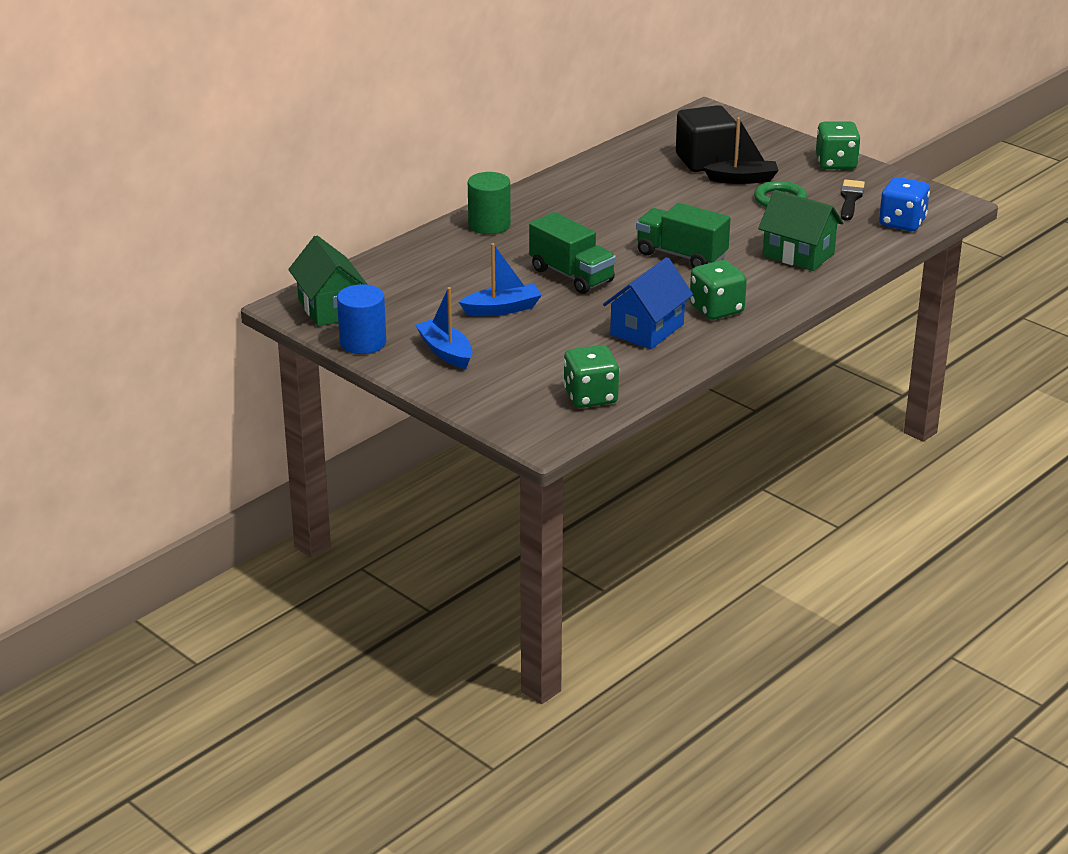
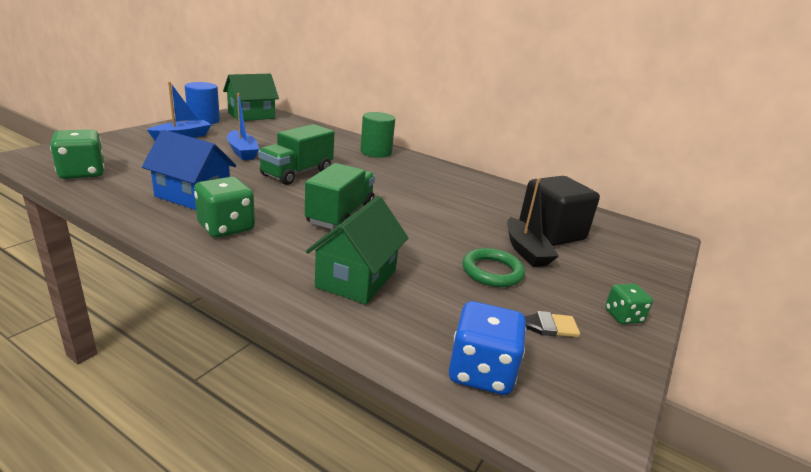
camera: 75 degrees right, 5 degrees down
(836, 163) = (623, 316): green dice -> green dice, size x0.59

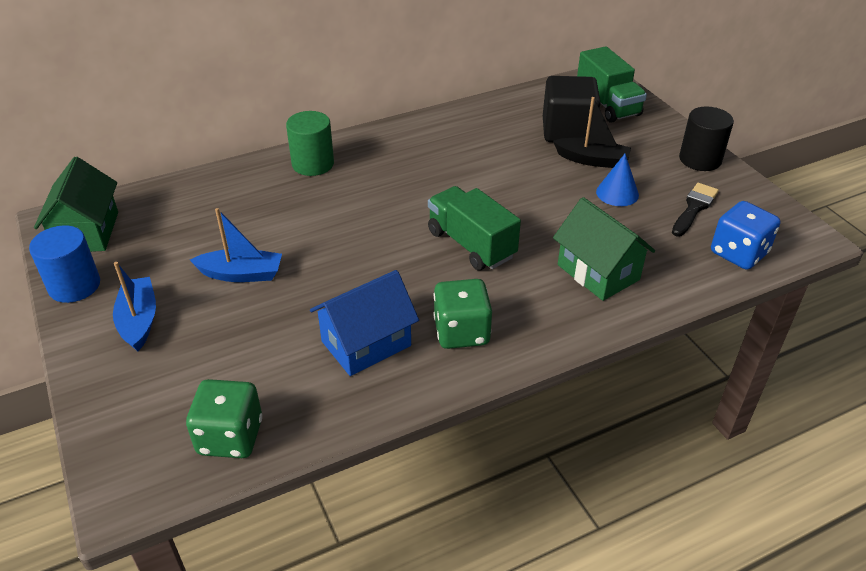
camera: 55 degrees left, 15 degrees up
(297, 173) = (342, 245): green truck -> green truck (607, 104)
(492, 271) = (617, 193): green ring -> blue cone
(623, 316) = (700, 159): green dice -> black cylinder

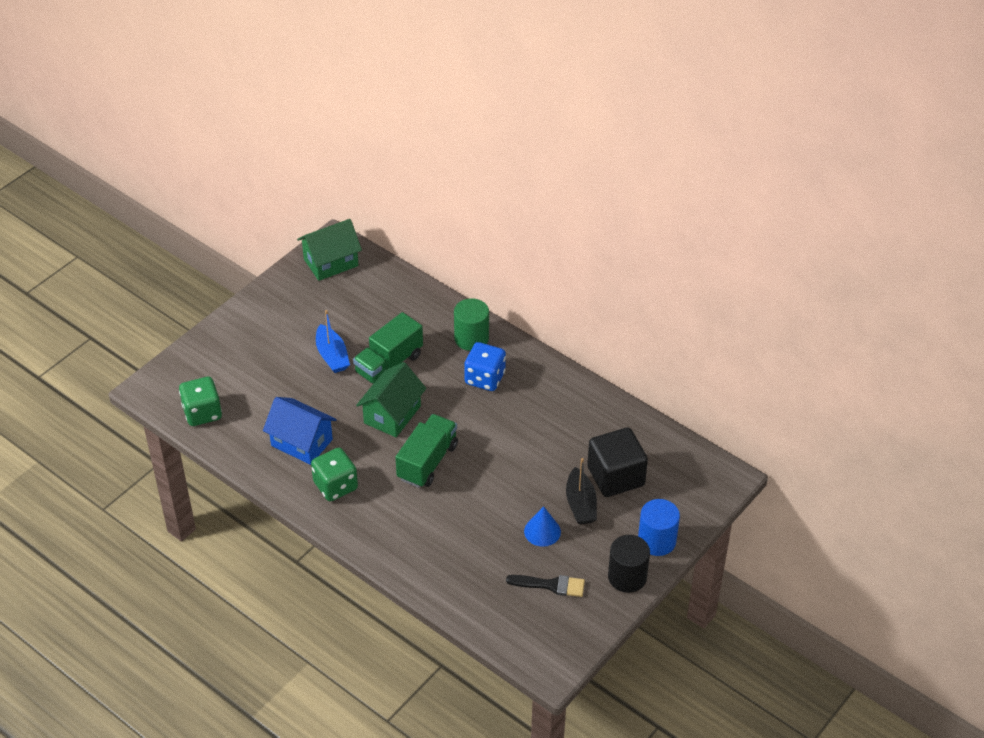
camera: 65 degrees right, 5 degrees up
(74, 286) = (281, 285): blue cylinder -> blue cylinder (657, 541)
(139, 320) = (267, 329): blue boat -> none
(598, 272) = (435, 542): green house -> green house (392, 414)
(607, 104) = (679, 493): green truck -> green truck (389, 364)
(738, 253) = (505, 623): blue dice -> blue dice (485, 378)

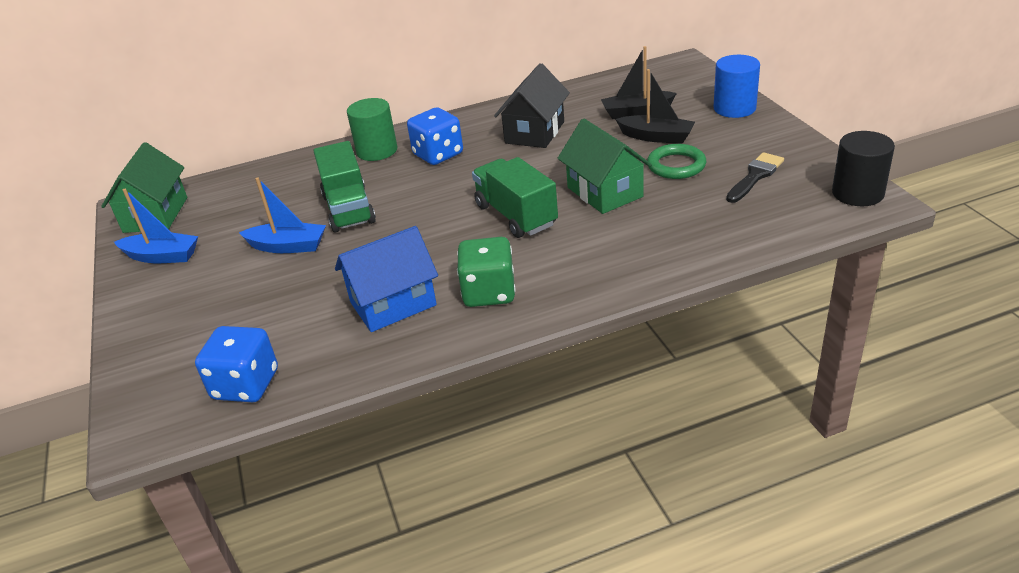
camera: 55 degrees left, 10 degrees down
(202, 413) = (246, 385): green dice -> blue dice
(290, 297) = (162, 256): none -> blue boat
(392, 414) = (423, 223): green house -> green house (605, 192)
(542, 531) = (676, 165): blue cone -> green ring
(548, 423) = (534, 132): none -> black house
(615, 476) = (636, 112): black cube -> black boat
(627, 577) = (771, 132): black cylinder -> black cylinder (857, 193)

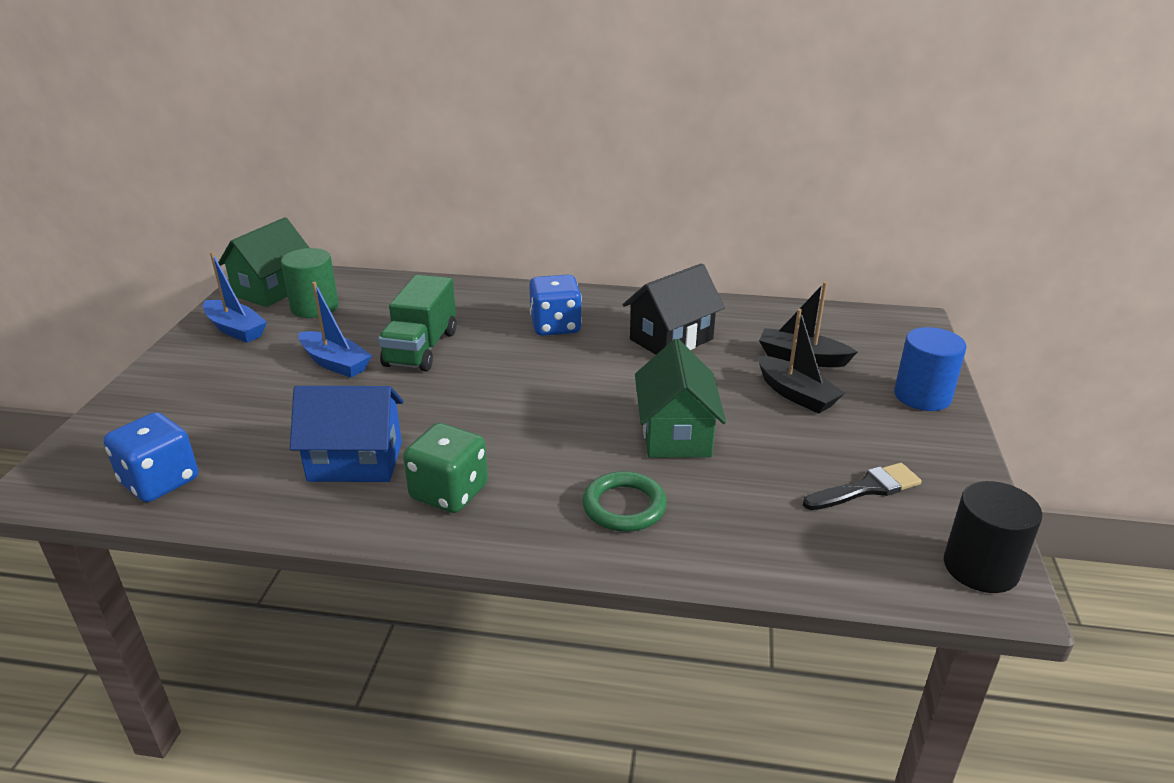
camera: 25 degrees right, 5 degrees down
(377, 151) = (506, 301): green cylinder -> green cylinder (315, 307)
(516, 215) = (561, 421): green truck -> none
(676, 165) = (785, 436): green ring -> green ring (624, 506)

